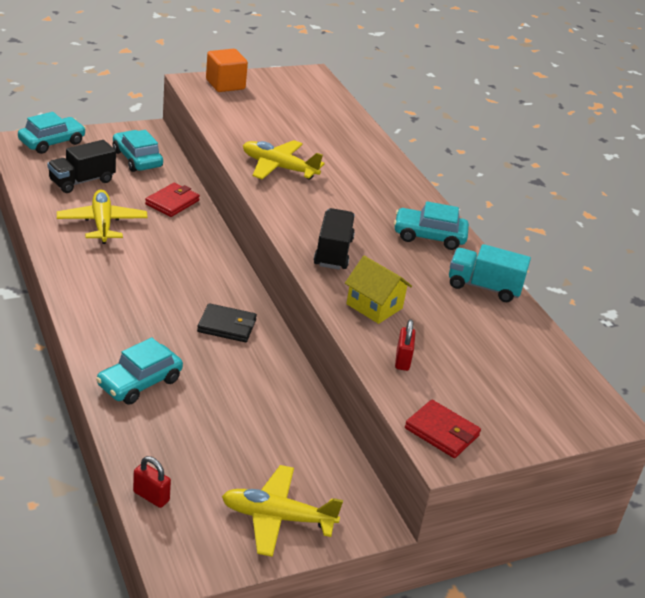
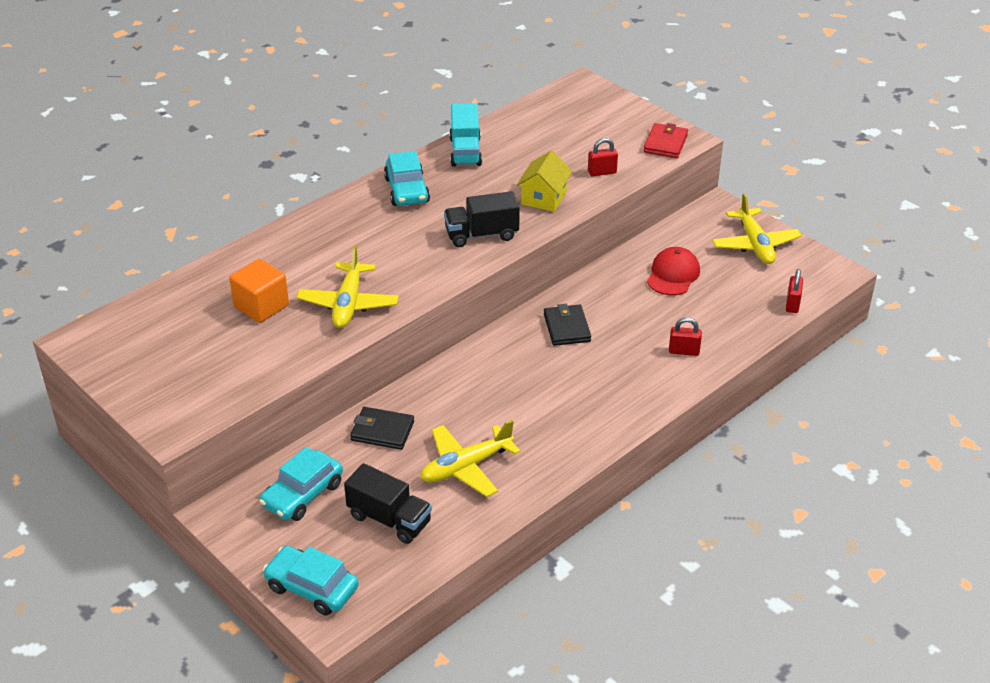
camera: 105 degrees left, 5 degrees up
(140, 383) = (684, 351): turquoise car -> red padlock
(172, 202) = (382, 431): red wallet -> black wallet
(225, 84) = (161, 401): orange cube -> orange cube (261, 306)
(262, 426) = (673, 275): none -> red cap

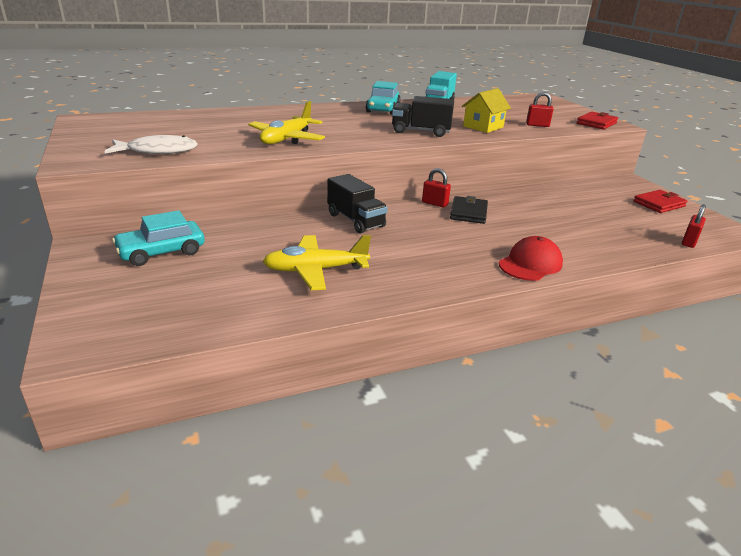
camera: 20 degrees right, 10 degrees down
(235, 377) = (158, 151): none -> white fish
(261, 306) = (223, 129): orange cube -> none
(312, 588) = (89, 315): turquoise car -> none
(382, 431) = (267, 232): black wallet -> none
(389, 519) = (213, 286): black truck -> black truck (355, 220)
(673, 275) = (577, 205): red cap -> red cap (530, 264)
(684, 351) = (569, 247): red padlock -> red padlock (434, 203)
(755, 244) = (659, 204): yellow plane -> red wallet

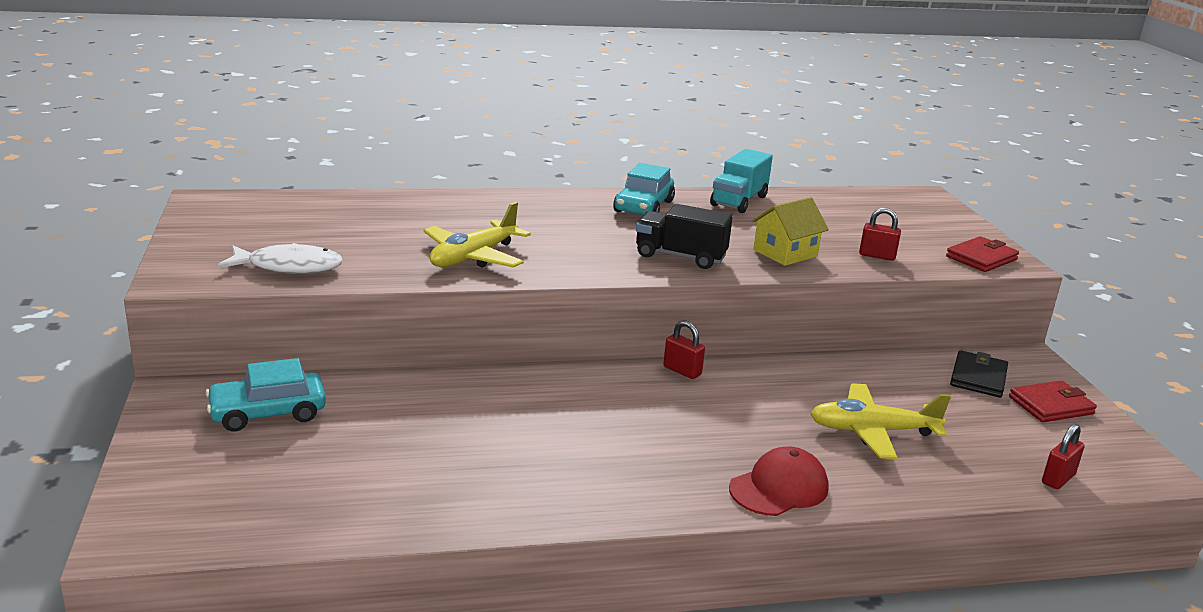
camera: 10 degrees right, 5 degrees down
(315, 270) = (463, 463): yellow plane -> yellow plane (872, 431)
(355, 220) = (550, 389): black truck -> none
(468, 213) = (727, 392): black wallet -> black wallet (978, 378)

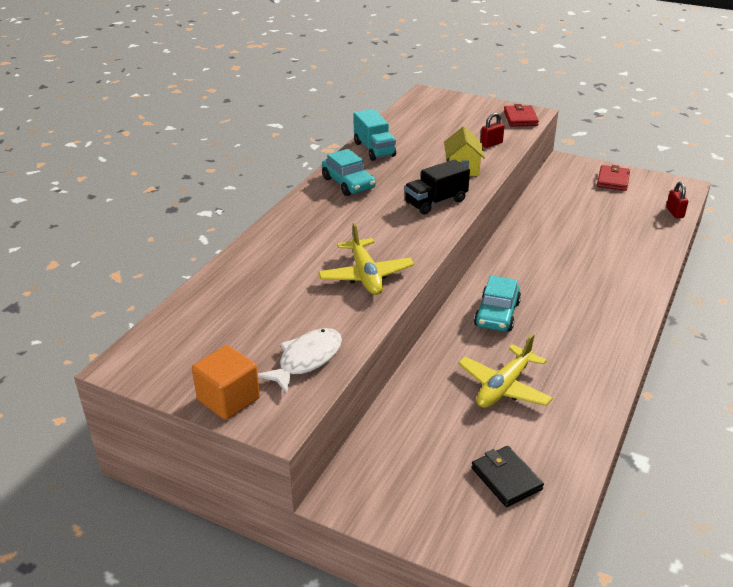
camera: 50 degrees left, 10 degrees up
(193, 251) = (228, 399): none -> orange cube
(268, 413) = (409, 457): turquoise car -> turquoise car (497, 314)
(682, 371) = (492, 269): red padlock -> none
(779, 488) = (632, 293): red cap -> none
(872, 431) = (600, 240): yellow plane -> yellow plane (504, 387)
(978, 378) = (573, 185): black wallet -> black wallet (506, 479)

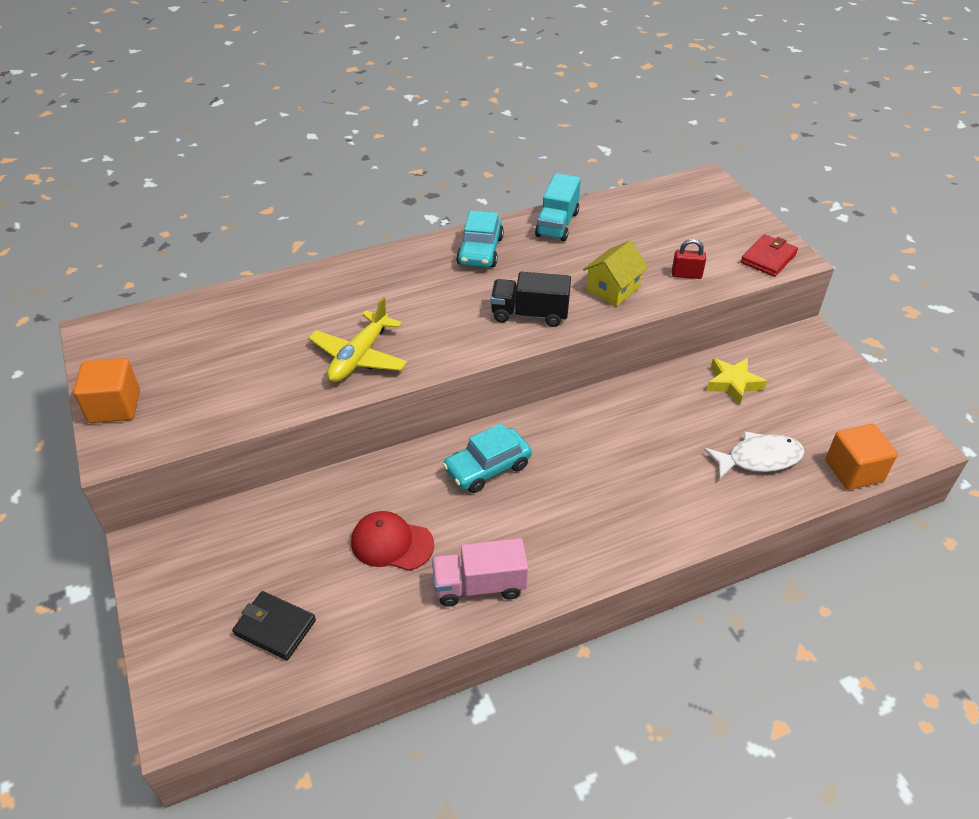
camera: 40 degrees right, 10 degrees up
(306, 360) = (207, 409): white fish -> white fish (759, 458)
(504, 387) = (391, 543): yellow plane -> red cap
(506, 479) = (275, 627): black wallet -> black wallet turned 75 degrees counterclockwise
(562, 202) = (733, 383): none -> yellow star
(586, 375) = (479, 585): none -> pink truck
(613, 180) = (835, 389): red wallet -> none
(674, 213) = (853, 471): red padlock -> orange cube

